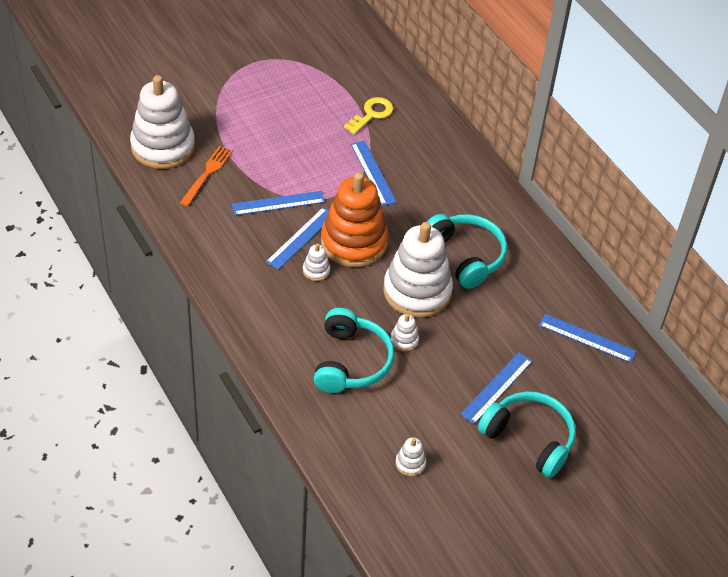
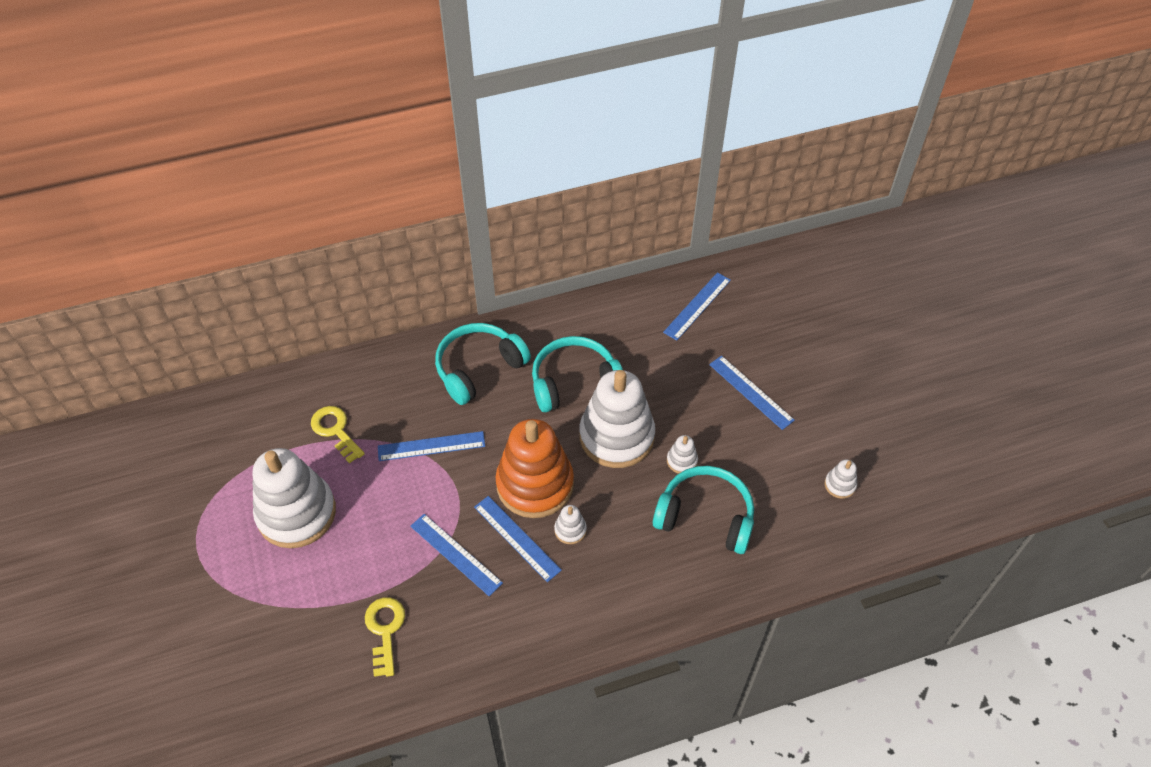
camera: 75 degrees left, 5 degrees up
(163, 147) = (320, 681): white stacking toy -> white stacking toy (296, 513)
(207, 174) = (385, 630): orange fork -> yellow key
(278, 203) = (455, 554): blue ruler -> blue ruler turned 45 degrees counterclockwise
(529, 439) = (814, 378): turquoise headphones -> turquoise headphones (479, 368)

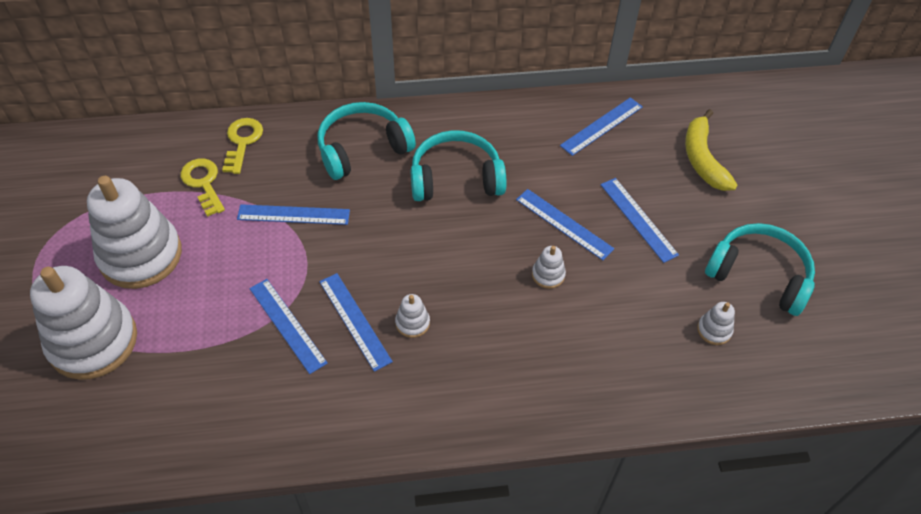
camera: 10 degrees right, 0 degrees up
(385, 630) = (192, 388): yellow key -> yellow key (242, 142)
(535, 484) = (388, 271): orange stacking toy -> none
(616, 436) = (485, 238): white stacking toy -> white stacking toy (93, 341)
(685, 409) = (564, 224): none -> blue ruler
(705, 516) = (559, 336): turquoise headphones -> turquoise headphones (759, 275)
(796, 322) = (702, 159): none -> yellow banana

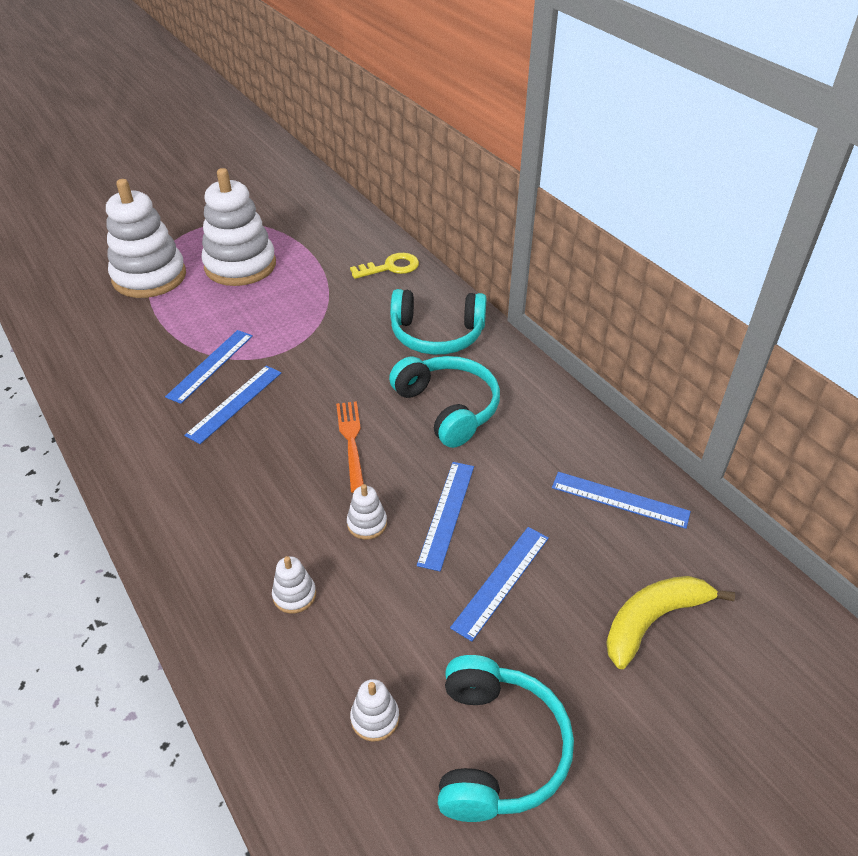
camera: 65 degrees right, 10 degrees down
(203, 183) = (331, 266): yellow key -> none
(293, 214) = (331, 324): blue ruler -> none
(362, 149) = (437, 334): turquoise headphones -> turquoise headphones turned 150 degrees clockwise
(412, 323) = (251, 441): white stacking toy -> white stacking toy (294, 595)
(454, 253) = (351, 441): none -> orange fork

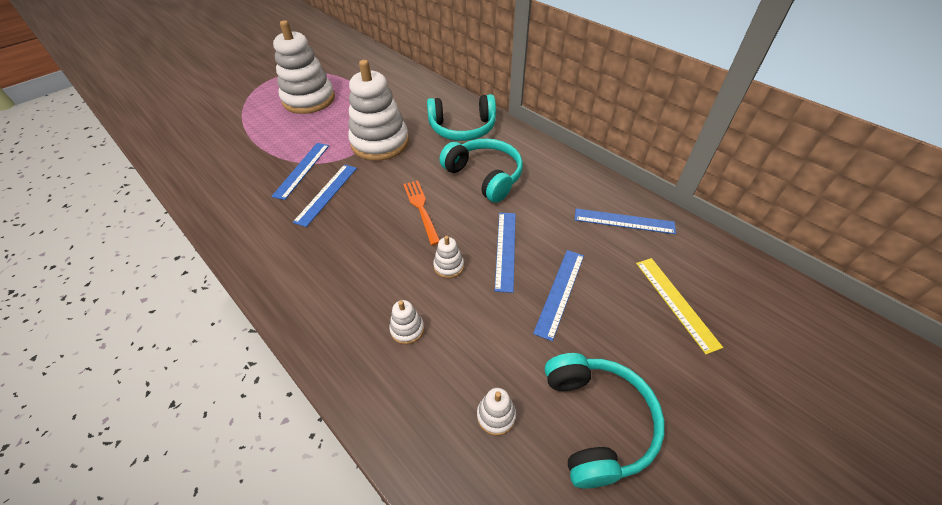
camera: 10 degrees left, 5 degrees up
(149, 277) = (242, 115): white stacking toy -> white stacking toy (380, 143)
(390, 267) = (417, 89): yellow key -> none
(653, 620) = (676, 302): yellow banana -> yellow ruler

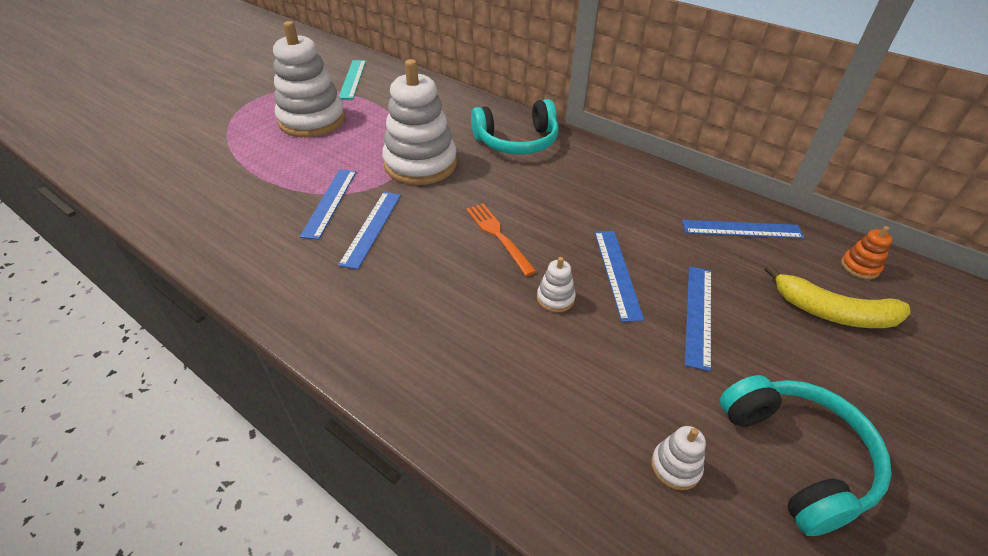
camera: 10 degrees left, 5 degrees down
(350, 65) = (352, 79): none -> turquoise ruler
(407, 329) = (529, 377): white stacking toy -> none
(485, 176) = (562, 192): turquoise headphones -> none
(676, 302) = (833, 312): yellow ruler -> yellow banana
(716, 264) = (860, 267): none -> orange stacking toy

